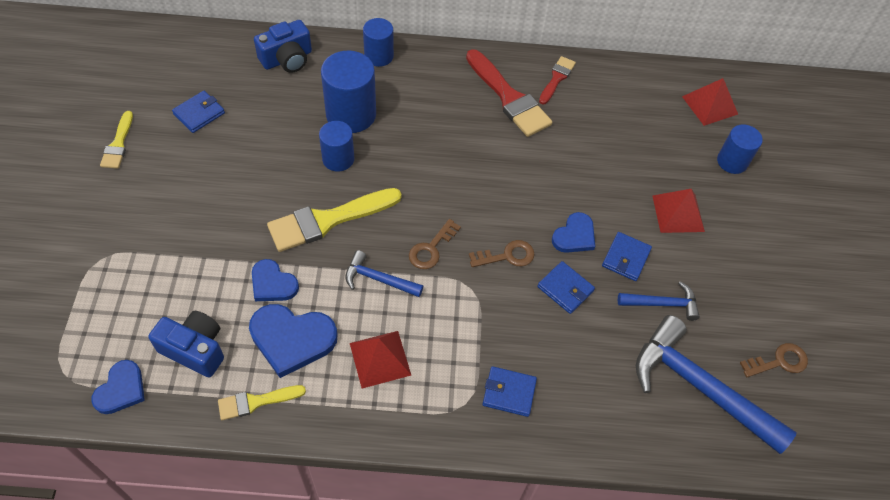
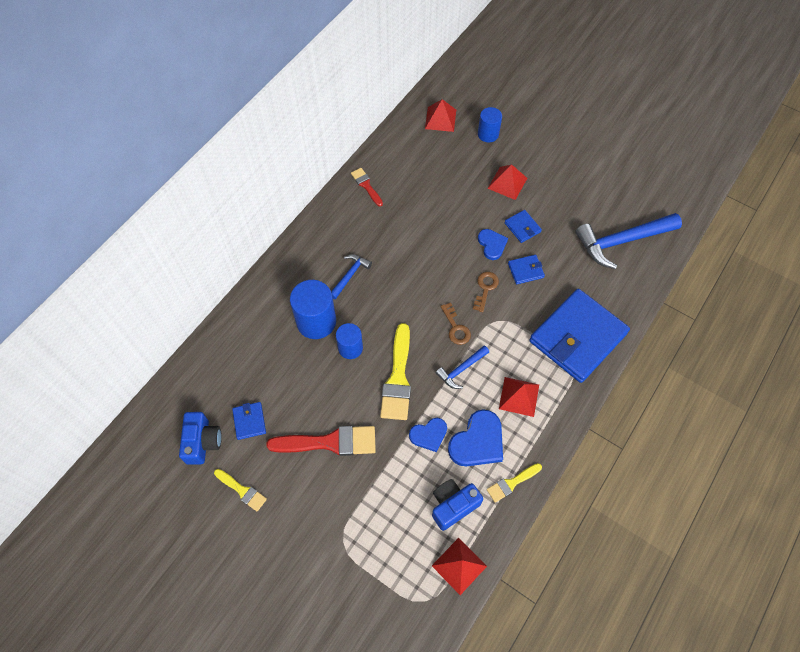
camera: 55 degrees left, 5 degrees up
(121, 389) = (459, 565): blue heart -> red pyramid
(256, 402) = (511, 483): yellow brush -> yellow brush turned 45 degrees clockwise
(287, 59) = (236, 339): blue camera -> blue camera (202, 442)
(379, 56) = (274, 279): blue cylinder -> none
(509, 97) = (364, 221): red brush -> red brush (329, 442)
(509, 392) = (577, 337): blue wallet -> blue wallet, size x2.45
(662, 303) = (562, 227): blue hammer -> blue hammer (350, 275)
(779, 362) = (626, 195): brown key -> none

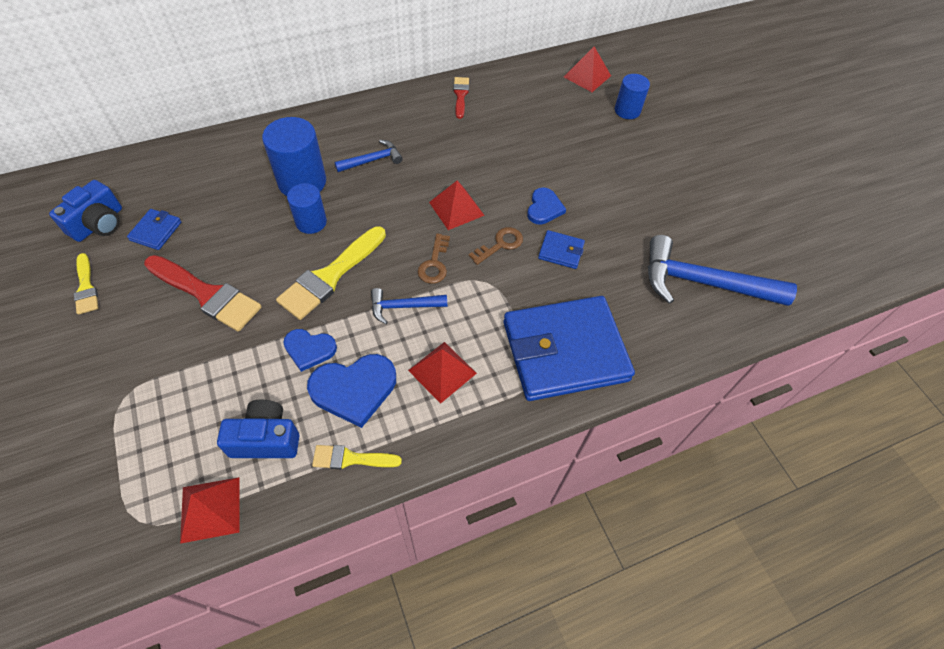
camera: 30 degrees right, 5 degrees down
(507, 183) = (611, 162): red pyramid -> red pyramid (456, 208)
(522, 227) = (593, 210): blue wallet -> none

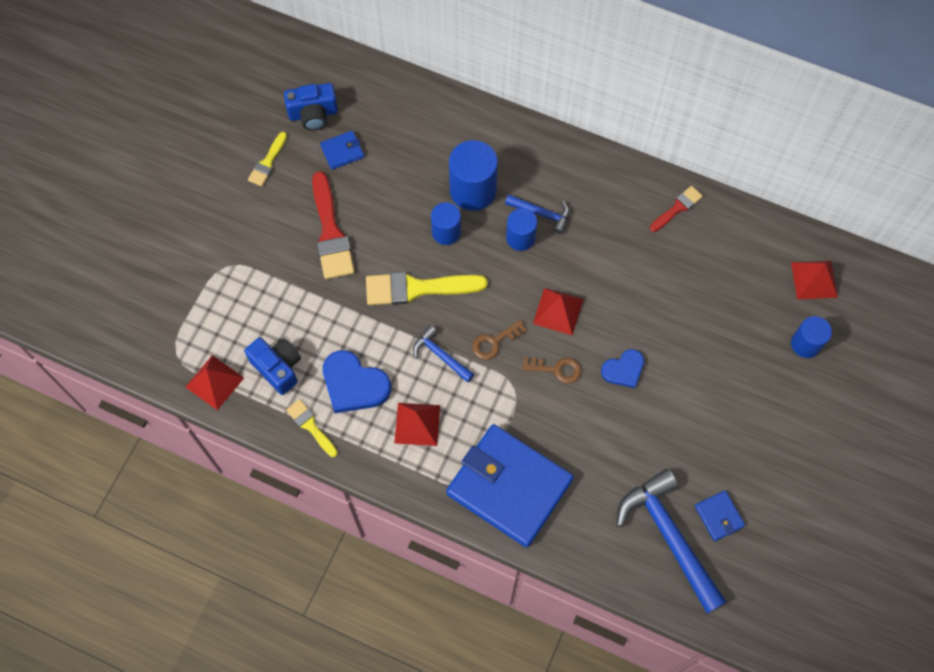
camera: 50 degrees right, 10 degrees up
(309, 349) = (354, 331): blue heart -> none
(374, 185) = (520, 238): none -> blue cylinder
(561, 251) = (594, 415): blue wallet -> blue wallet (719, 516)

